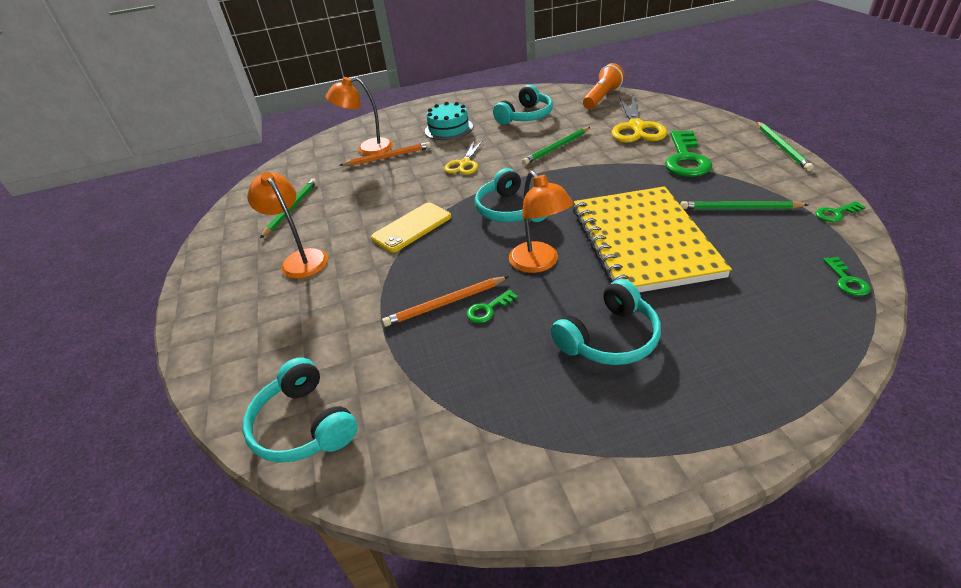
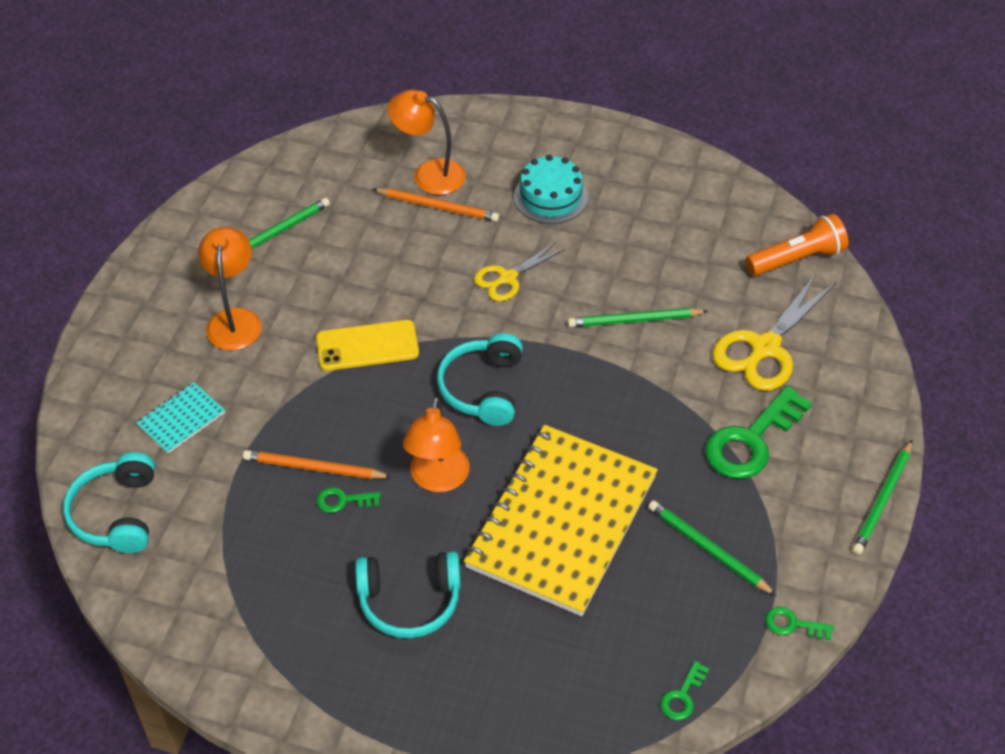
camera: 30 degrees right, 10 degrees up
(308, 331) = (181, 419): none -> turquoise notebook
(525, 116) = (663, 233): turquoise headphones -> none

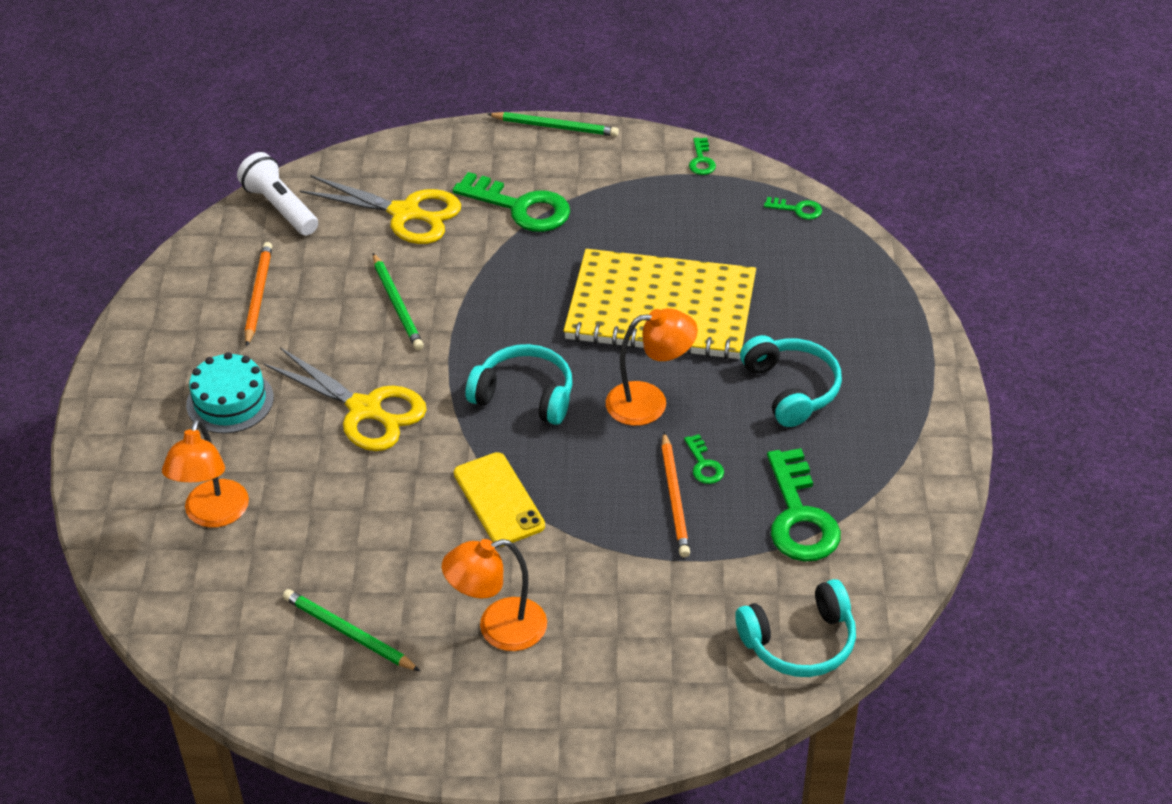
camera: 105 degrees left, 5 degrees down
(181, 419) = (657, 629): turquoise notebook -> none
(249, 556) = (799, 517): none -> green key
(438, 207) = (268, 493): orange pencil -> orange pencil (258, 295)
(483, 388) = (524, 395): turquoise headphones -> turquoise headphones turned 150 degrees counterclockwise
(507, 278) = (365, 410): yellow scissors -> yellow scissors, size x1.62
(708, 549) = (650, 216): green pencil -> none
(797, 259) = (280, 207): orange flashlight -> white flashlight

